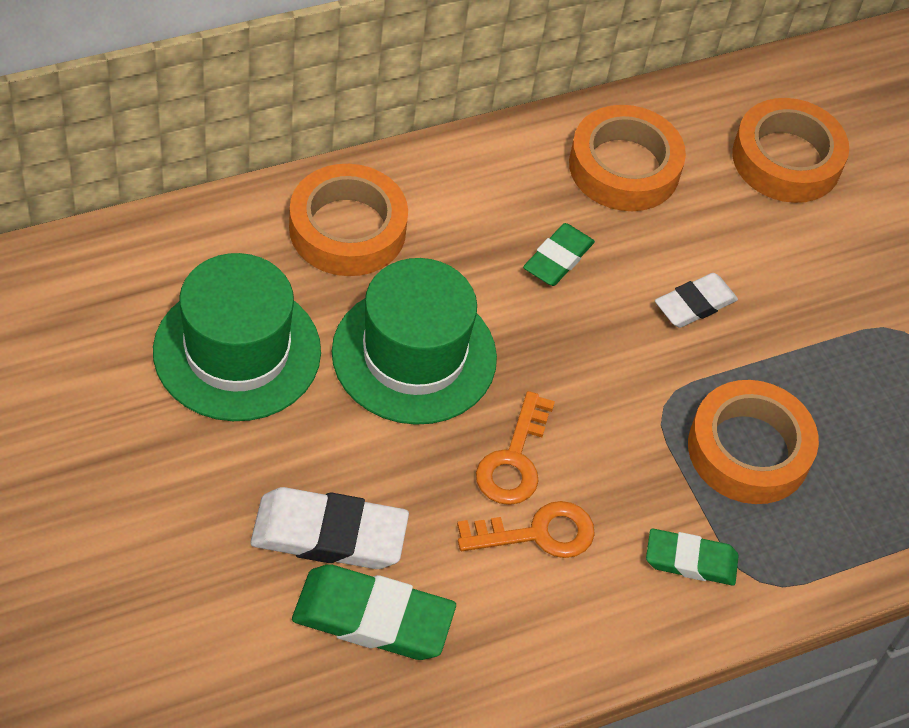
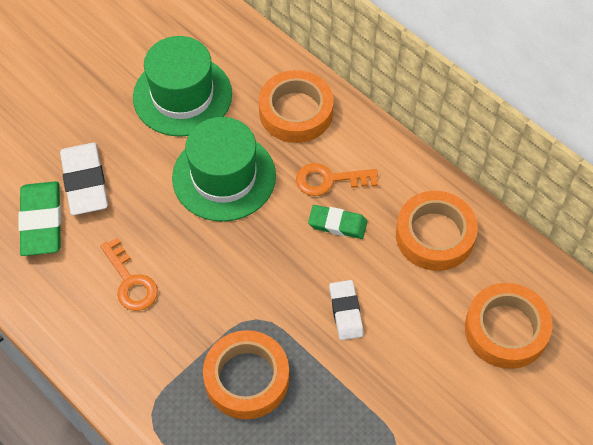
camera: 75 degrees right, 5 degrees up
(514, 460) = (176, 252): orange key -> orange key (329, 180)
(690, 560) = (148, 370): green eraser -> none
(695, 304) = (345, 312): white eraser -> white eraser turned 45 degrees clockwise

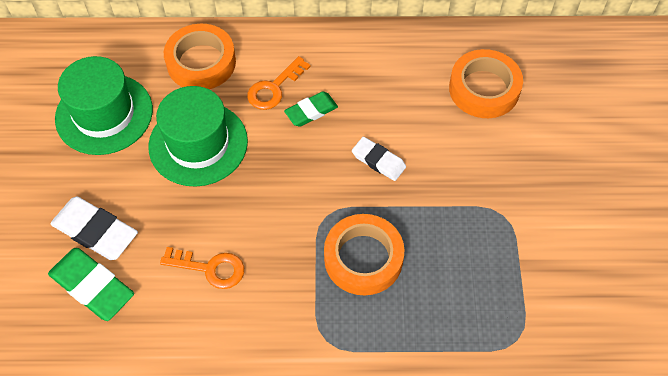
camera: 45 degrees left, 0 degrees up
(435, 235) = (380, 68): orange tape -> none

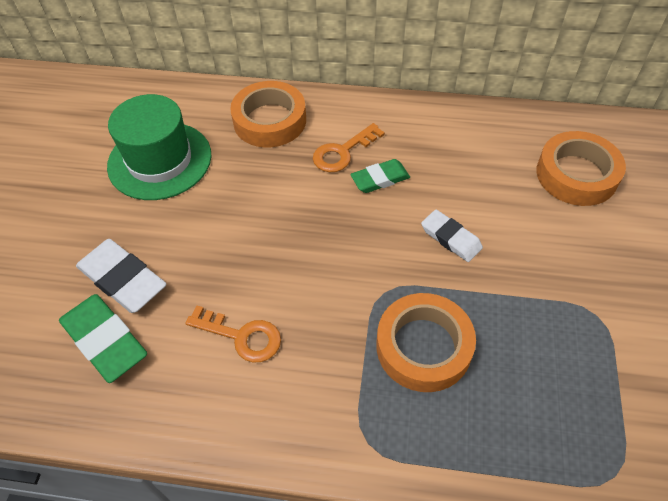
camera: 10 degrees right, 5 degrees down
(198, 144) = (252, 199): green hat -> none

